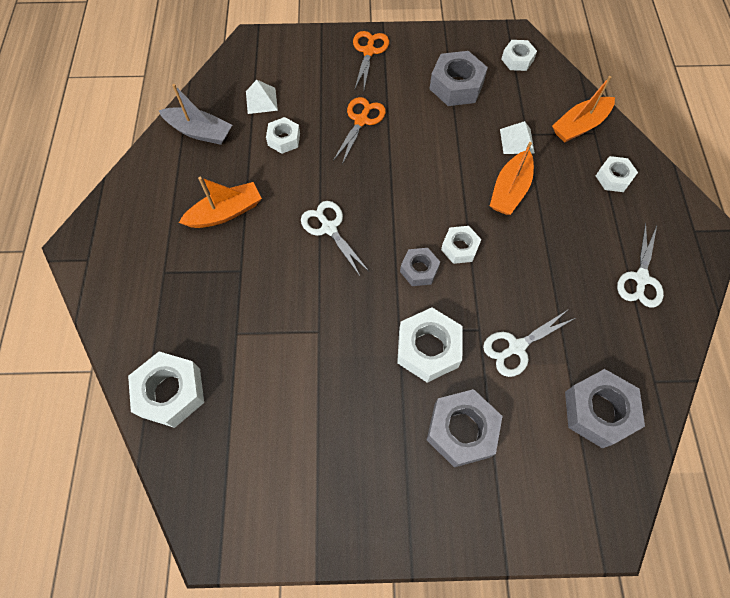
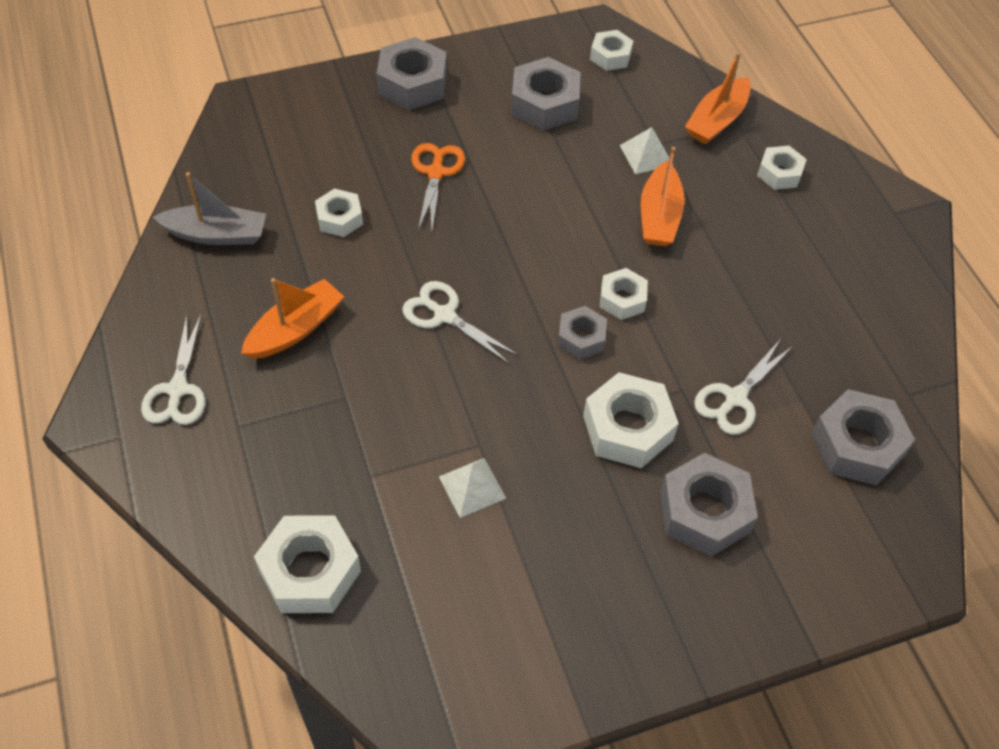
camera: 20 degrees left, 10 degrees down
(261, 100) = (288, 175): white pyramid -> white pyramid (472, 487)
(369, 51) = (412, 83): orange scissors -> grey nut
(641, 278) = (852, 282): white scissors -> white scissors (177, 390)

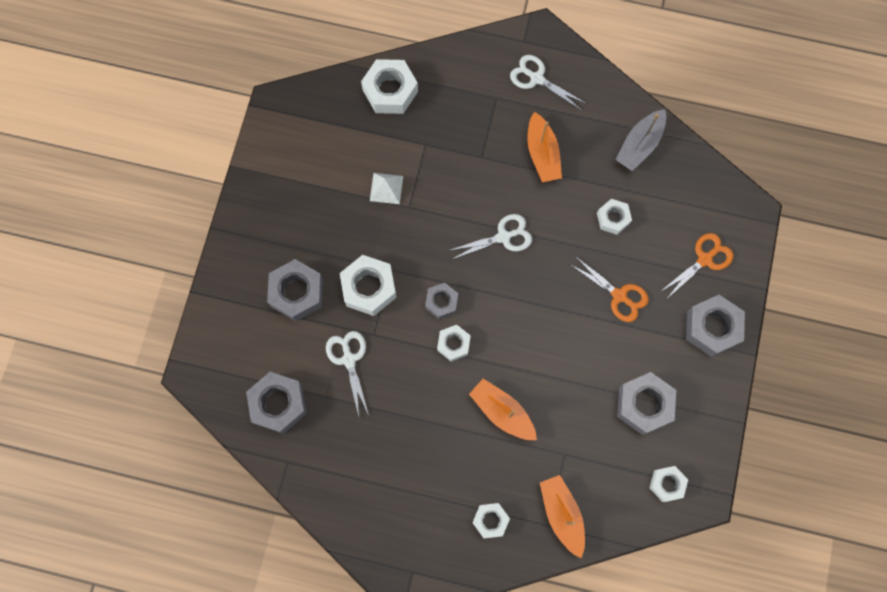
camera: 125 degrees right, 20 degrees up
(334, 118) = (704, 259): none -> orange scissors
(646, 155) = (558, 441): white pyramid -> none

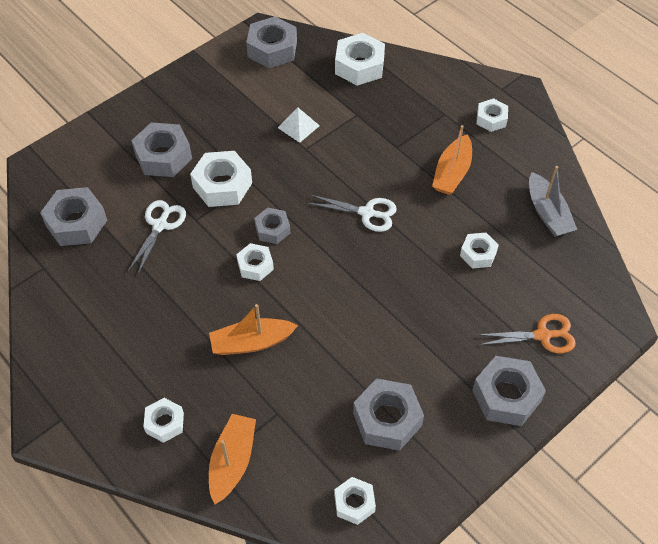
camera: 35 degrees right, 20 degrees down
(301, 120) = (272, 49): none -> grey nut
(502, 412) = (251, 342): orange boat -> orange boat turned 90 degrees counterclockwise
(536, 78) = (491, 119): white scissors -> white nut
(619, 296) = (435, 316): orange scissors -> none
(639, 145) = (548, 213): grey boat -> grey boat turned 90 degrees counterclockwise

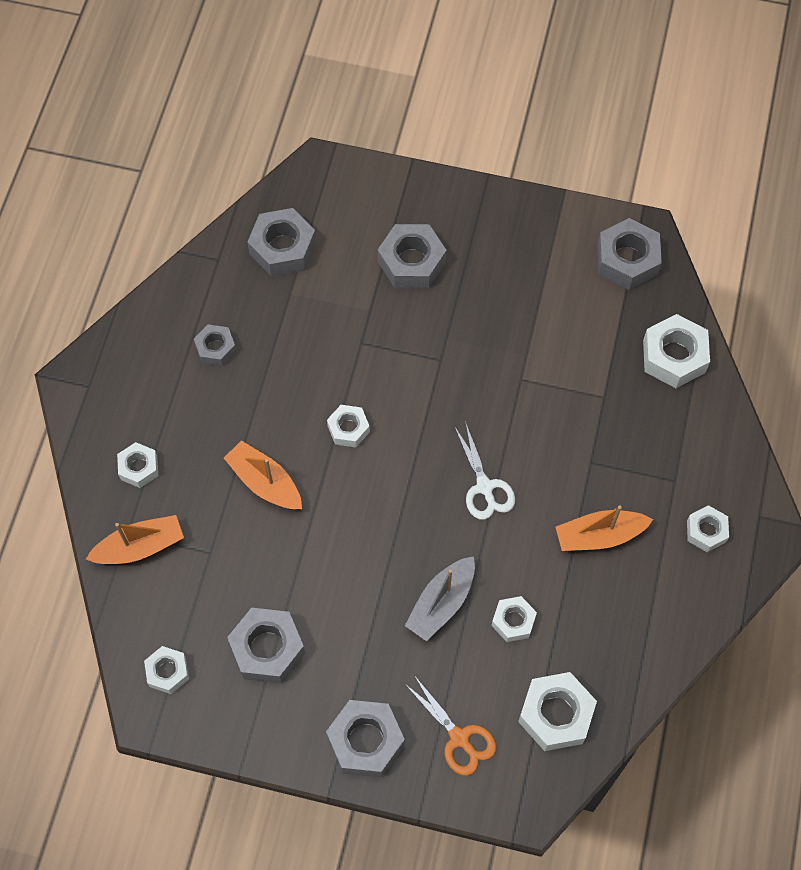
camera: 55 degrees right, 10 degrees up
(160, 225) = (332, 317): white scissors -> none
(222, 185) = (418, 337): white nut -> white nut (556, 714)
(272, 229) = (400, 415): grey nut -> grey nut (216, 348)
(298, 126) = (544, 354): white pyramid -> none
(548, 213) = (619, 660): grey boat -> grey boat (441, 603)

